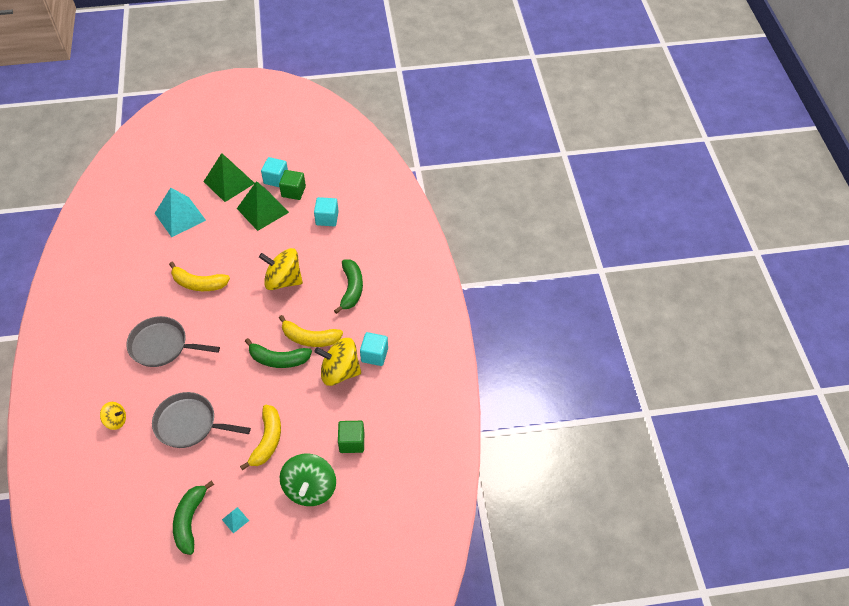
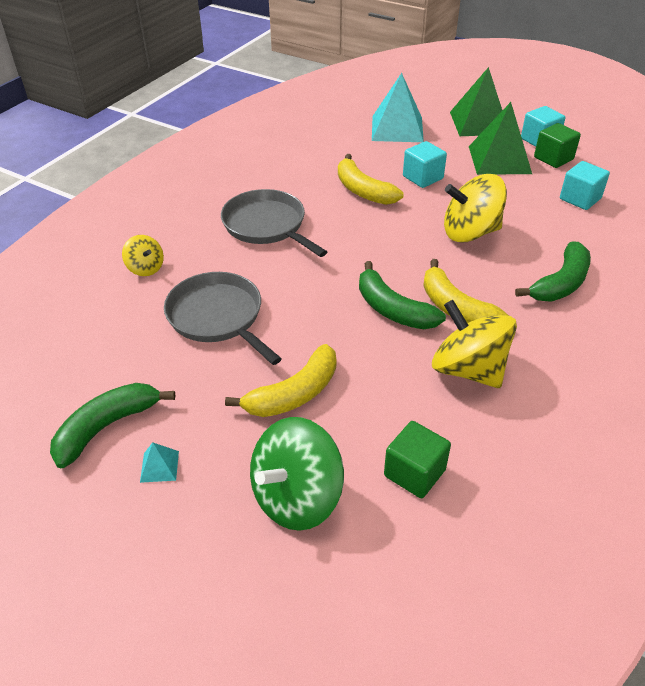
camera: 40 degrees right, 10 degrees down
(283, 280) = (470, 232): yellow spinning top -> yellow spinning top turned 60 degrees counterclockwise
(374, 355) = (539, 377): turquoise cube -> turquoise cube (422, 177)

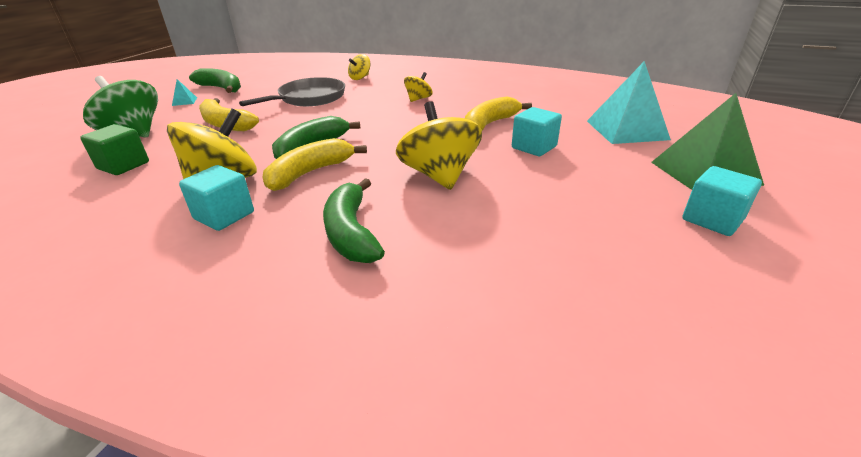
camera: 80 degrees right, 10 degrees down
(267, 225) = (418, 99): grey pan -> yellow spinning top
(499, 159) = (618, 189): green pyramid -> none
(553, 158) = (666, 231): green cube -> none
(560, 283) = (351, 233): green banana -> green banana turned 45 degrees clockwise
(580, 199) = (563, 254): turquoise cube -> turquoise cube (224, 215)

